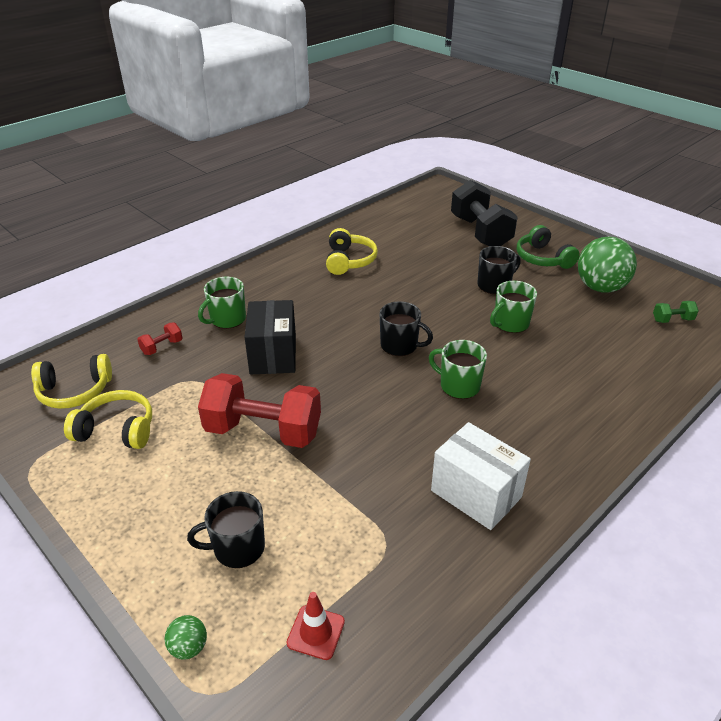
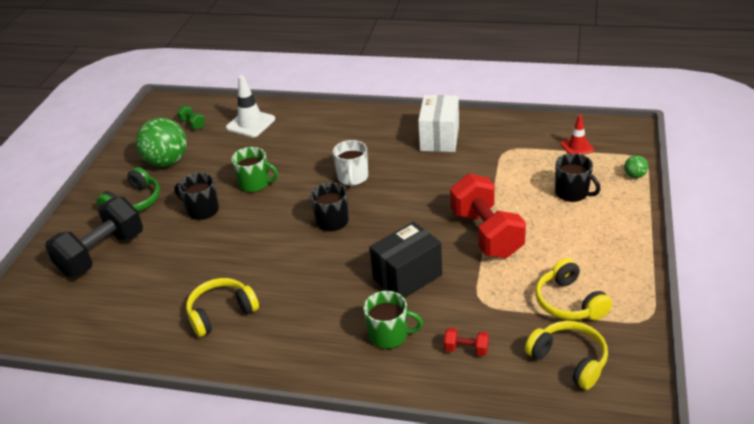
camera: 120 degrees left, 0 degrees up
(458, 386) = (353, 177): green mug -> white mug
(643, 357) = (250, 123): none -> white traffic cone

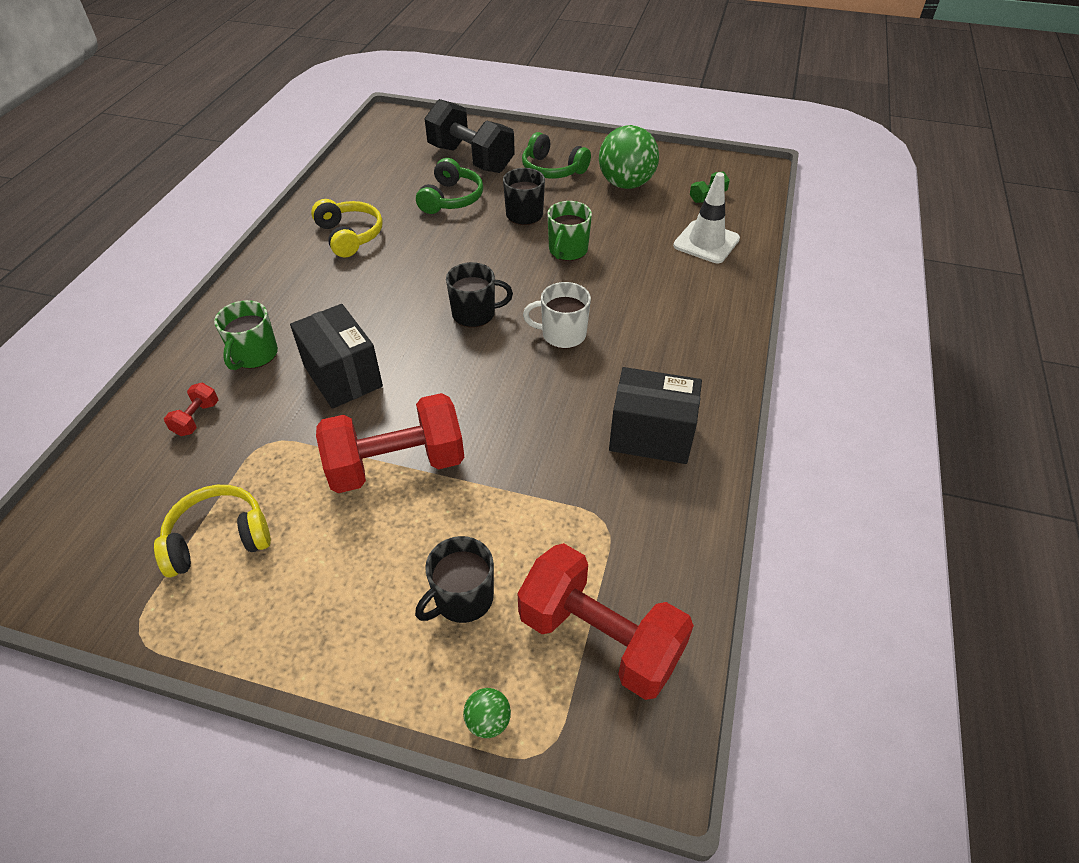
camera: 90 degrees right, 10 degrees up
(170, 256) = (451, 199): none -> green headphones
(439, 138) = (651, 435): white box -> black box
(569, 360) = (122, 517): yellow headphones -> none
(577, 147) = (600, 638): red traffic cone -> red dumbbell

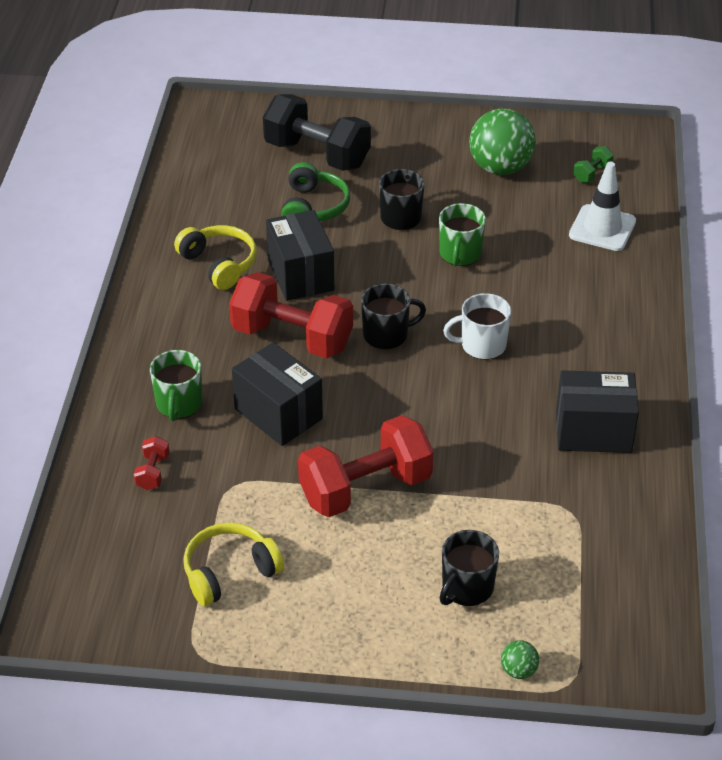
camera: 10 degrees left, 5 degrees down
(417, 252) = (300, 275): none -> black box
(552, 169) = (414, 158): green headphones -> none
(600, 638) = (591, 601): red dumbbell -> red dumbbell (292, 338)

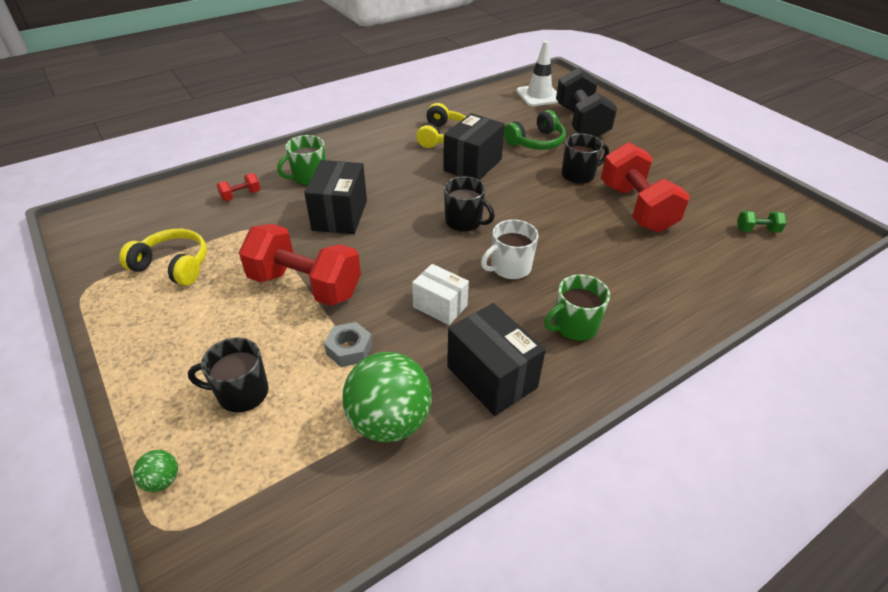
camera: 50 degrees right, 0 degrees up
(292, 338) = (414, 188): red dumbbell -> red dumbbell (636, 208)
(460, 254) = (582, 213): green mug -> green mug (574, 326)
(480, 498) = (349, 349): none -> grey nut
(482, 345) = (510, 267): white mug -> white mug turned 75 degrees counterclockwise
(485, 416) = (440, 306): none -> white box
(500, 168) = (689, 189): green ball -> green ball (389, 421)
(602, 228) = (713, 264): white traffic cone -> white traffic cone (539, 95)

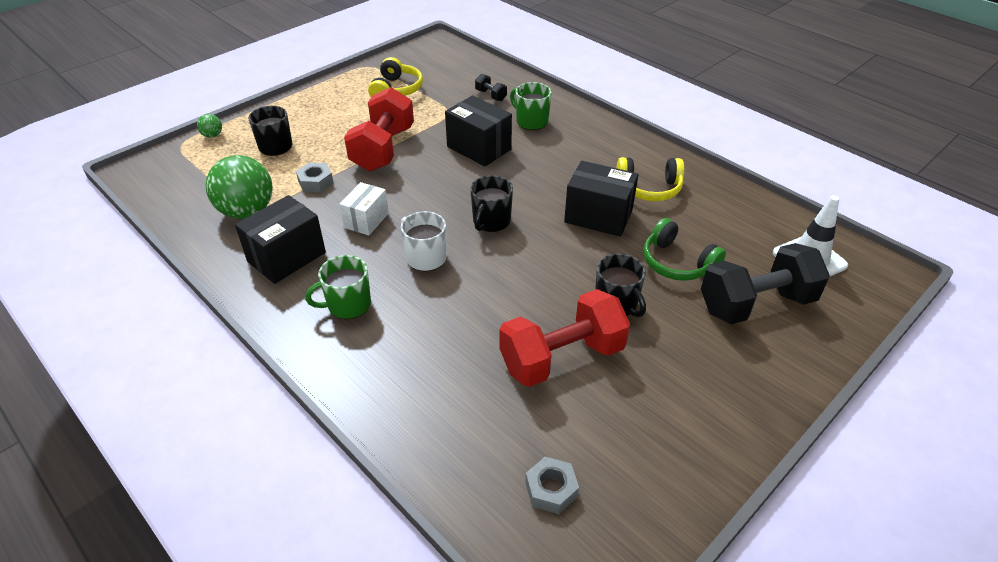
camera: 80 degrees right, 0 degrees up
(241, 195) = (491, 95): red dumbbell -> black dumbbell
(340, 215) = (479, 148): black box -> black box turned 45 degrees clockwise
(574, 326) = (348, 305): green mug -> green mug turned 75 degrees counterclockwise
(757, 230) = (551, 489): green dumbbell -> grey nut

